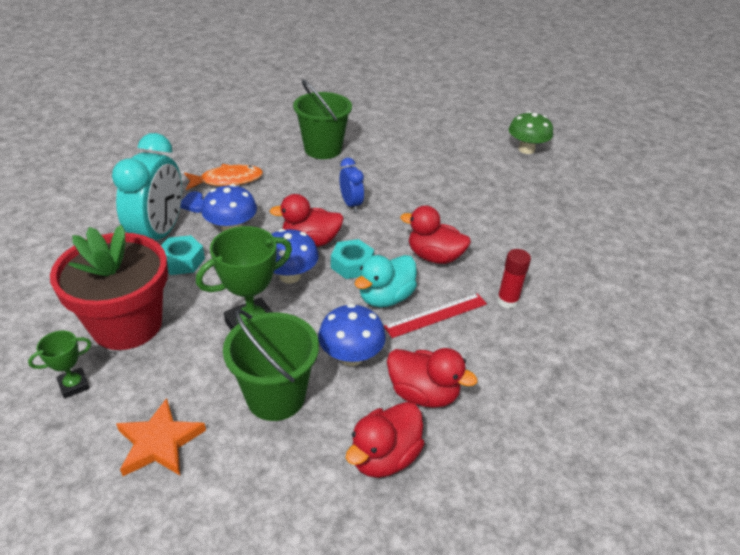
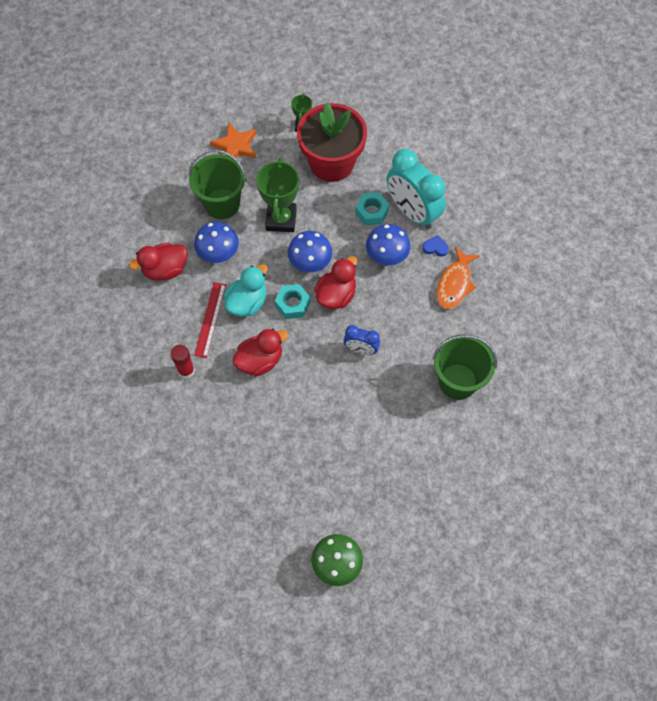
camera: 130 degrees right, 25 degrees up
(384, 456) = (148, 227): red duck -> none
(385, 297) = (247, 302): turquoise duck -> turquoise duck turned 45 degrees clockwise

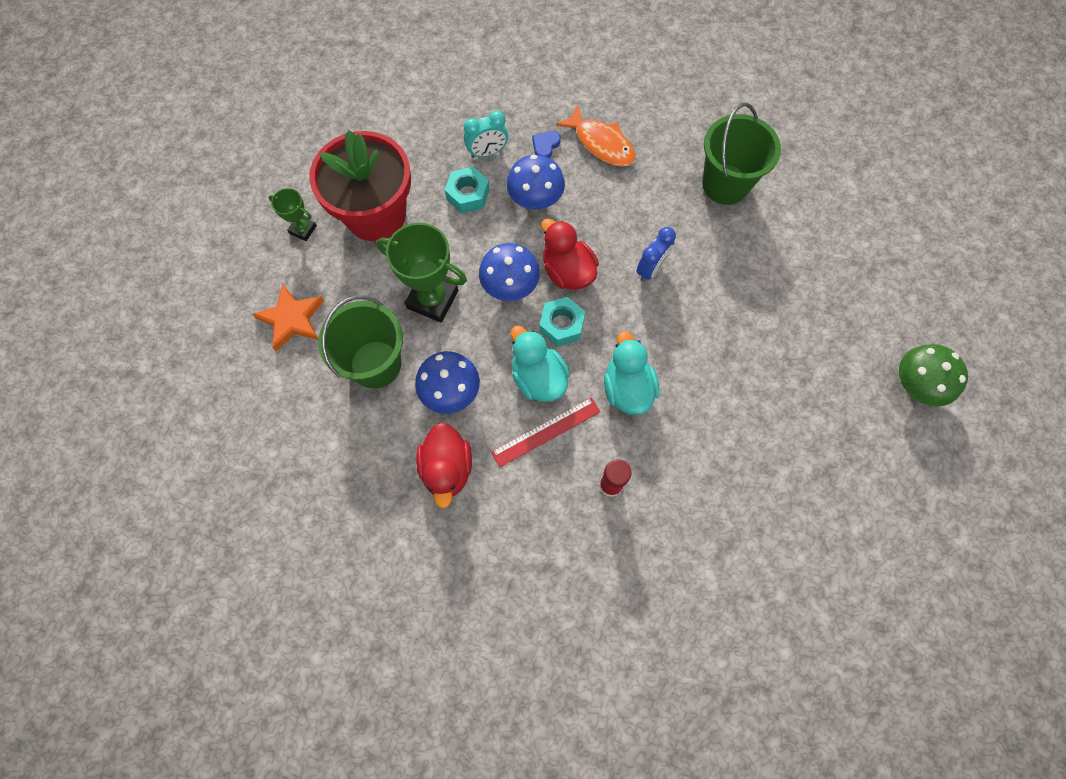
camera: 70 degrees left, 5 degrees up
(210, 319) = (546, 432): red ruler -> red ruler turned 60 degrees counterclockwise
(260, 360) = (627, 388): red duck -> turquoise duck
(412, 212) = (487, 152): turquoise clock -> turquoise clock, size x0.51

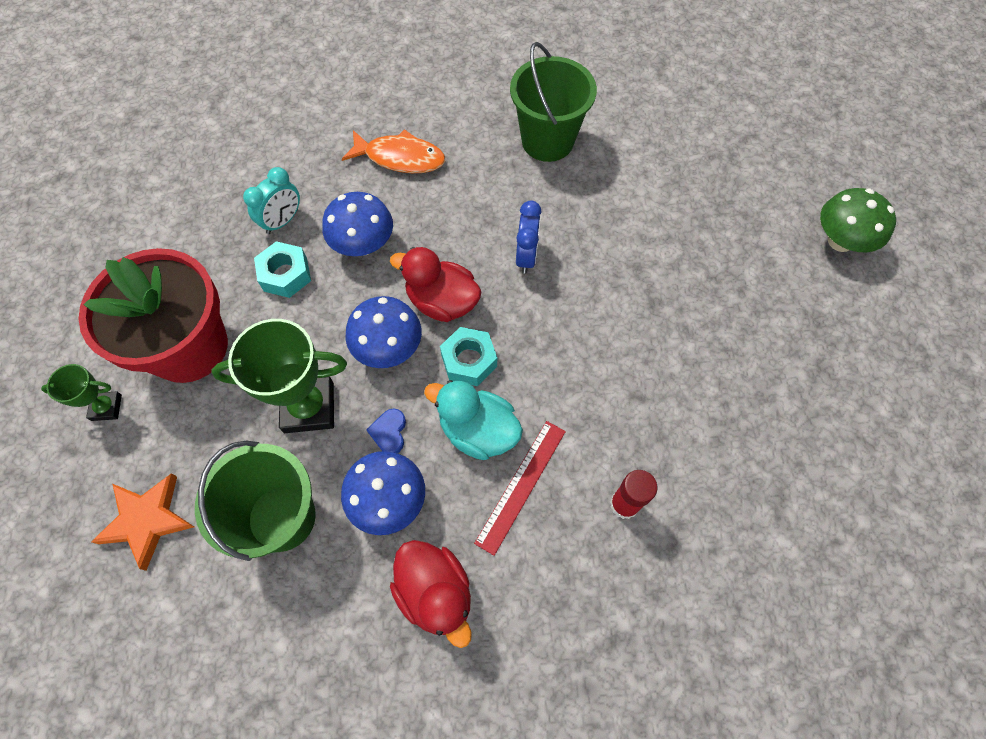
camera: 30 degrees left, 5 degrees down
(545, 146) = (342, 186): blue heart -> blue heart (389, 432)
(627, 388) = (577, 390): turquoise duck -> none

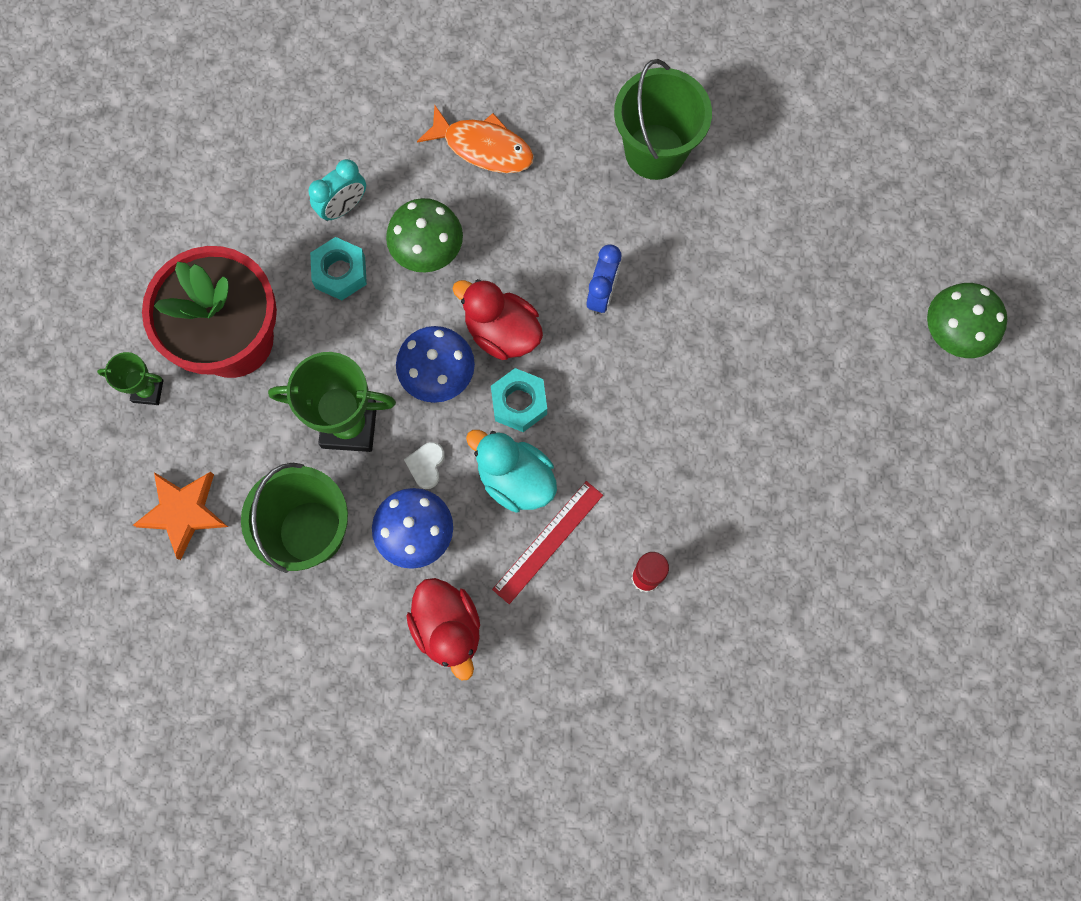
camera: 10 degrees right, 10 degrees up
(363, 244) = (427, 250): blue mushroom -> green mushroom
(389, 432) = (426, 465): blue heart -> white heart

